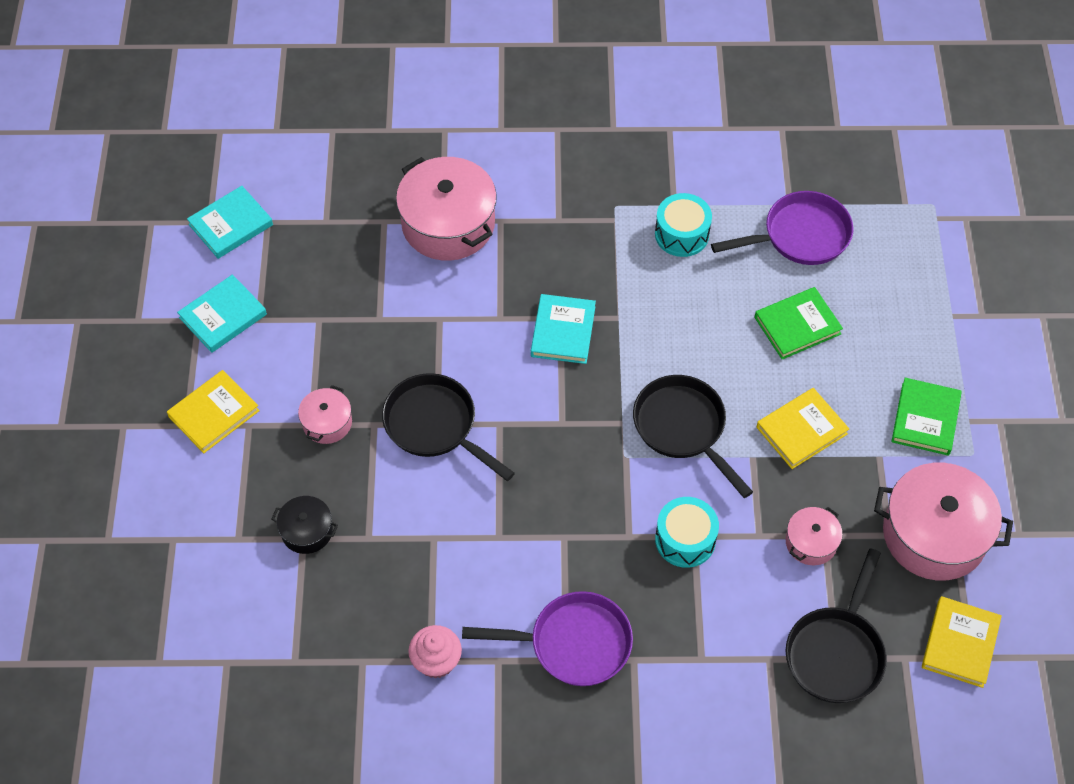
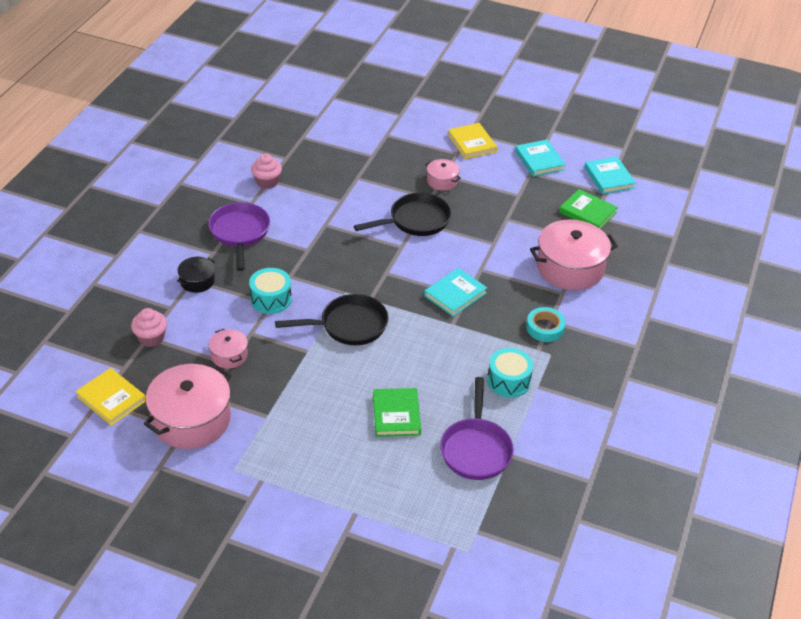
camera: 110 degrees right, 15 degrees down
(307, 531) = (376, 158): black pot -> black pot (197, 281)
(563, 331) = (455, 294): turquoise book -> turquoise book turned 75 degrees counterclockwise
(573, 222) = (545, 328): none -> turquoise tape
(573, 643) = (239, 233): purple pan -> purple pan turned 150 degrees clockwise
(801, 430) = (311, 383): yellow book -> none
(836, 652) = (151, 338): black pan -> pink cupcake
(925, 419) = (278, 455): green book -> green book (587, 212)

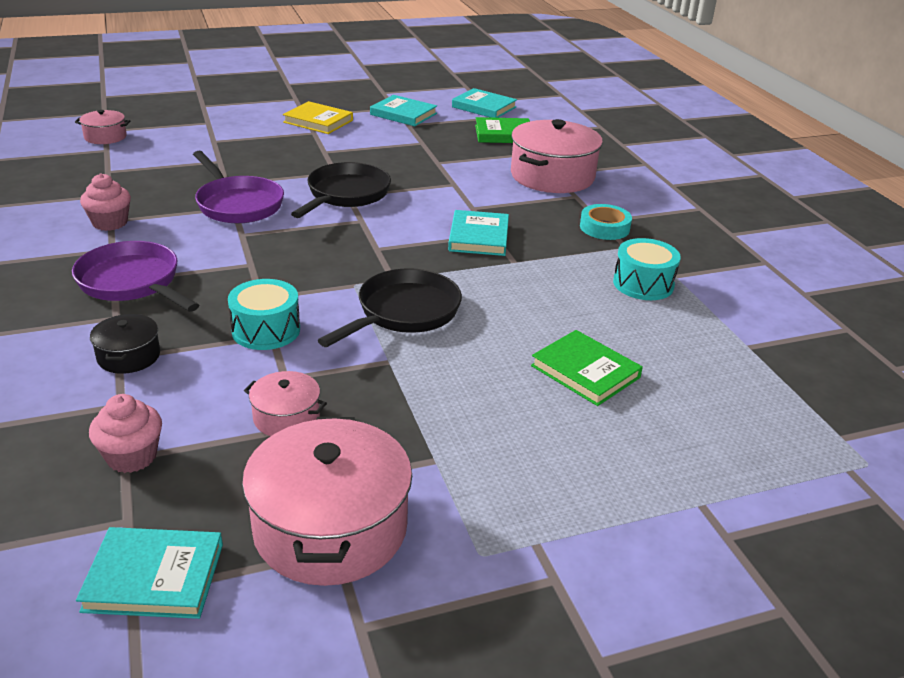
camera: 40 degrees left, 10 degrees down
(111, 399) = (154, 577): yellow book -> turquoise book
(442, 181) = (328, 156): pink pot -> pink pot (105, 137)
(476, 449) = (712, 359): purple pan -> purple pan (238, 204)

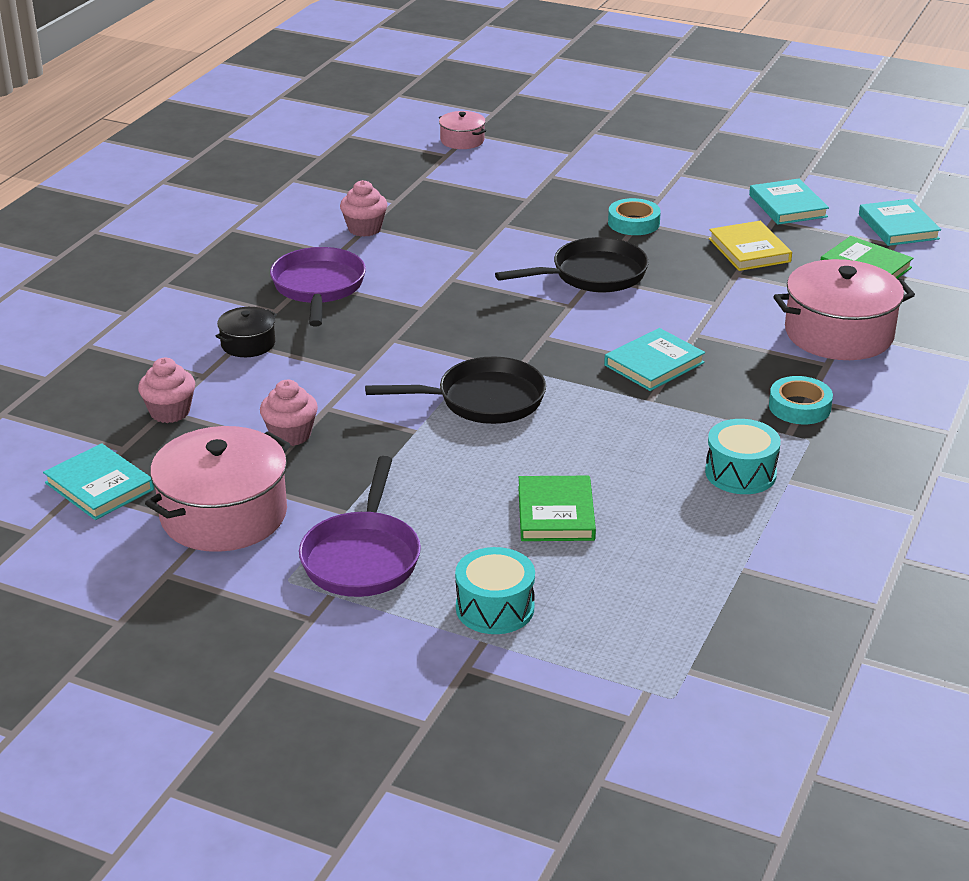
camera: 45 degrees right, 0 degrees up
(238, 204) = (485, 249): purple pan -> purple pan (362, 557)
(266, 330) = (361, 367): turquoise drum -> turquoise drum (495, 608)
(286, 417) = (290, 435): pink pot -> pink cupcake
(318, 121) = (682, 186): yellow book -> yellow book (749, 250)
(321, 153) = (633, 223): none -> turquoise tape

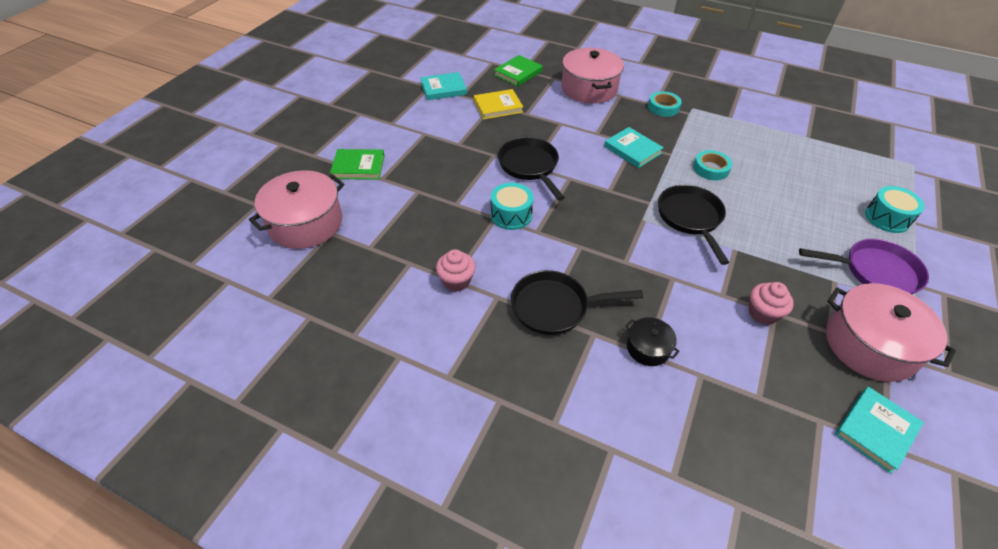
camera: 90 degrees left, 15 degrees up
(170, 412) = (759, 393): pink cupcake -> none
(318, 288) = (555, 307): purple pan -> black pan
(462, 140) = (305, 223): pink pot -> pink pot, size x2.01
(556, 513) = (793, 193): green book -> green book (358, 167)
(633, 223) = (459, 146): turquoise tape -> turquoise tape (711, 169)
(740, 473) = (729, 130): turquoise drum -> turquoise drum (511, 215)
(898, 227) = (472, 58): turquoise book -> none

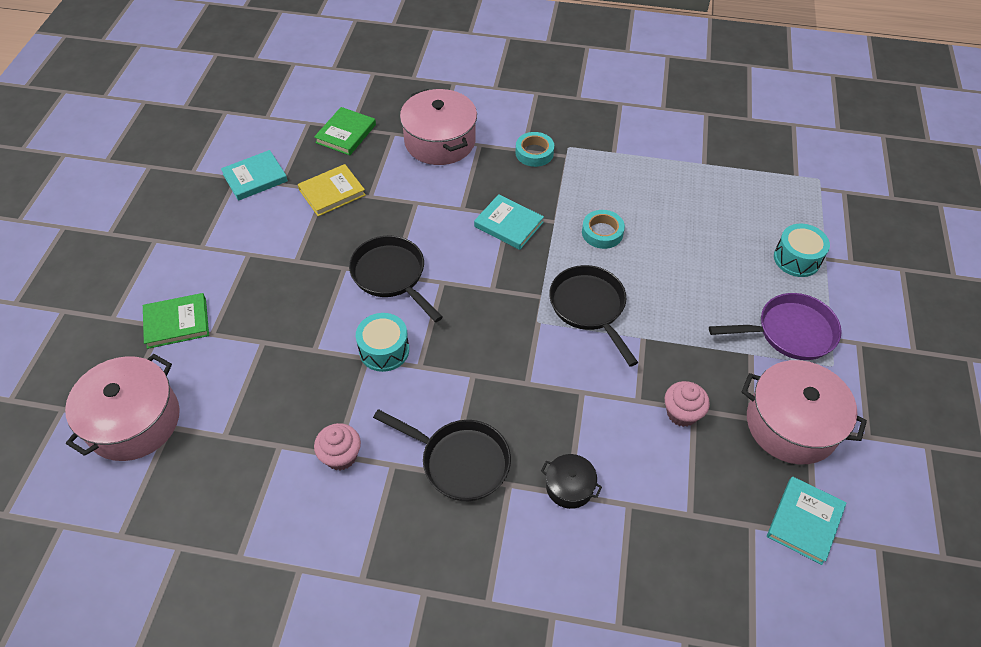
camera: 15 degrees left, 5 degrees up
(555, 307) = (460, 461): black pan -> black pan turned 135 degrees counterclockwise

